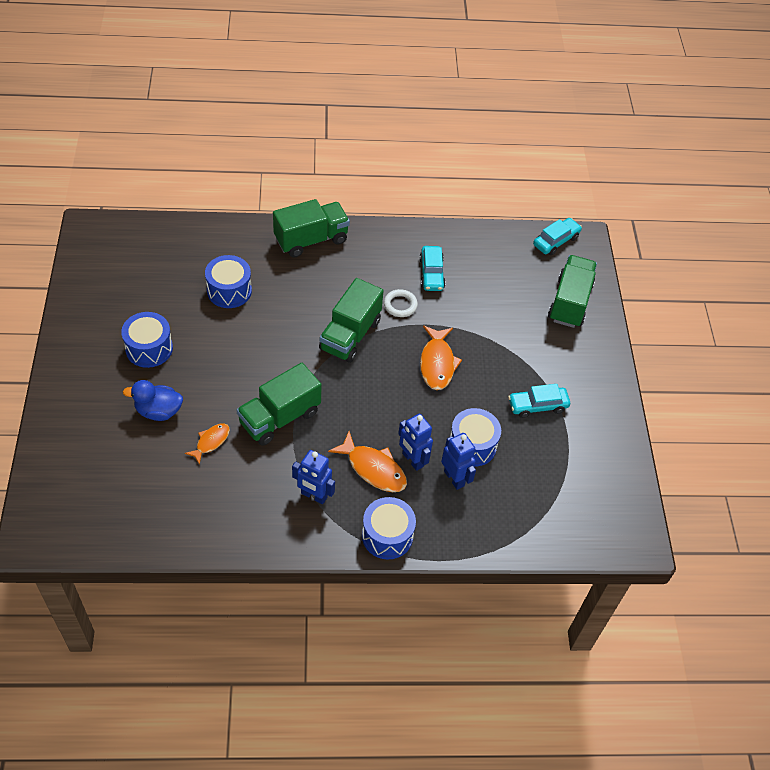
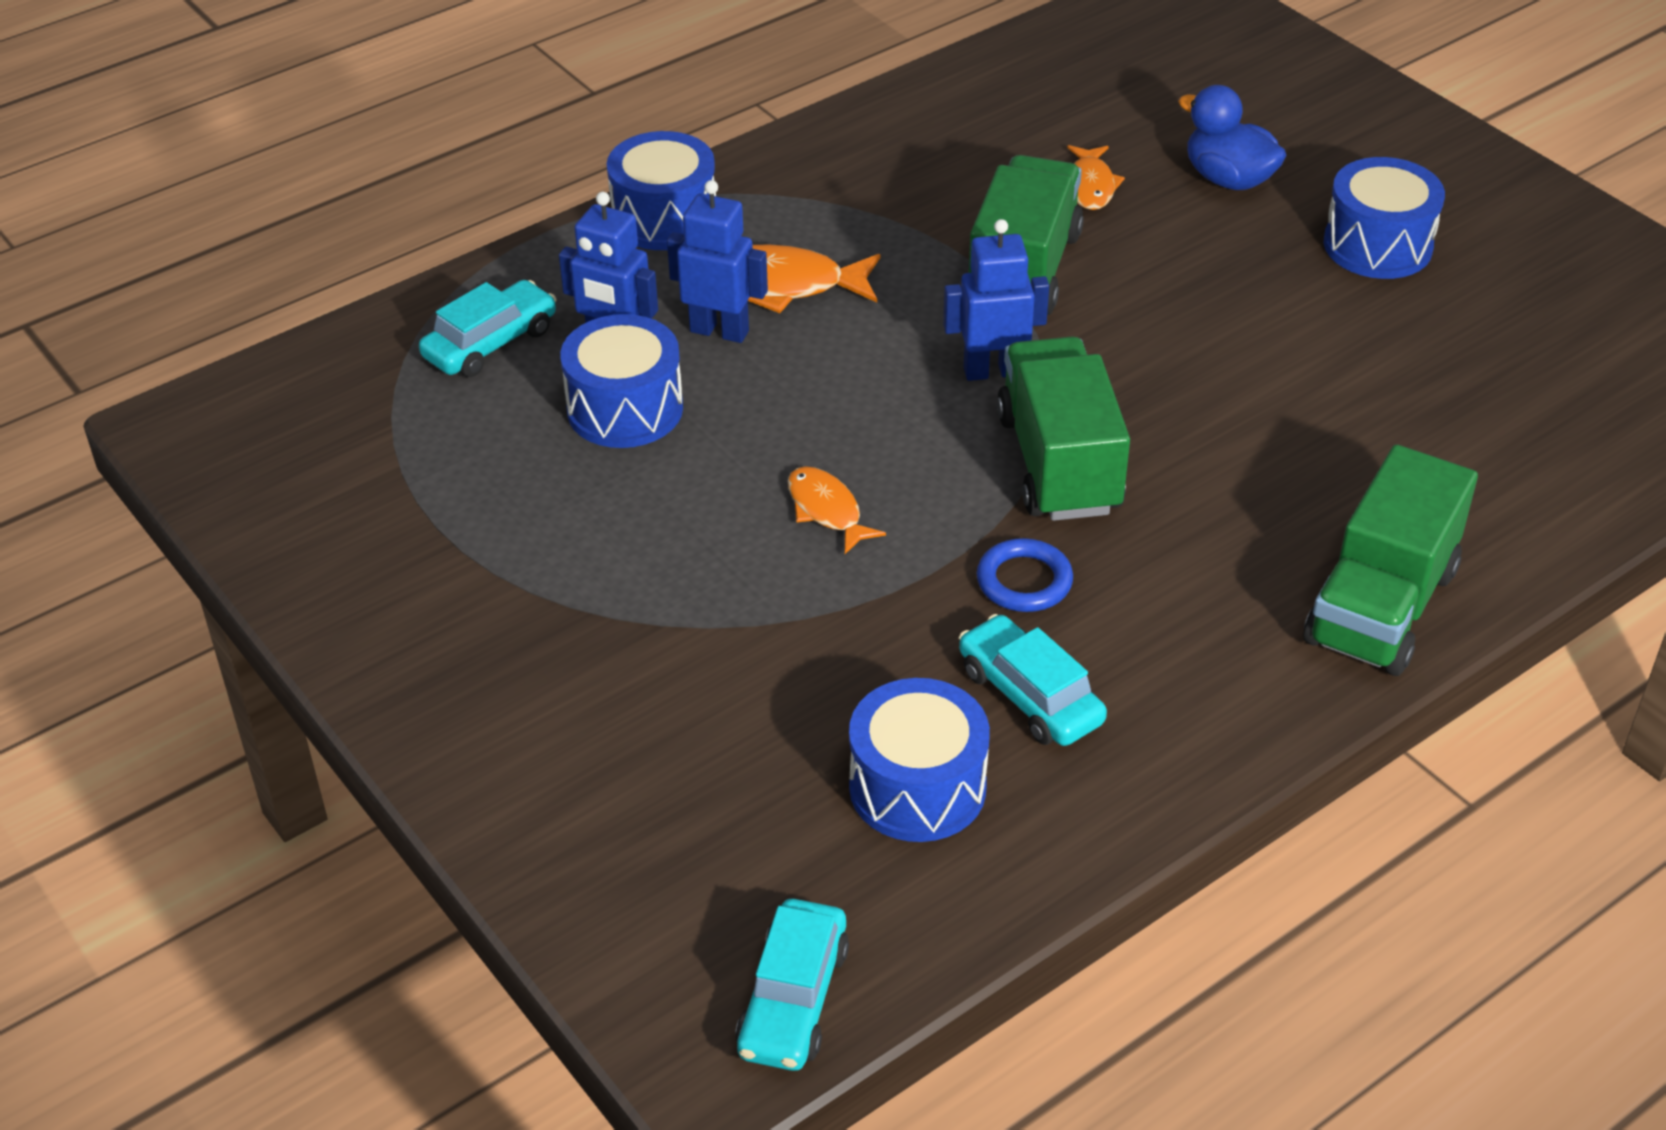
camera: 150 degrees right, 10 degrees down
(158, 411) = (1228, 179): blue duck -> blue duck turned 105 degrees counterclockwise
(229, 290) = (1389, 407): blue drum -> blue drum (917, 787)
(314, 496) = (840, 206): blue robot -> blue robot (993, 371)
(400, 305) = (1024, 581): white ring -> blue ring
(437, 363) = (826, 510): orange fish -> orange fish, size x0.61
(537, 405) = (541, 547): turquoise car -> turquoise car (490, 343)
(569, 302) = (627, 830): green truck -> none

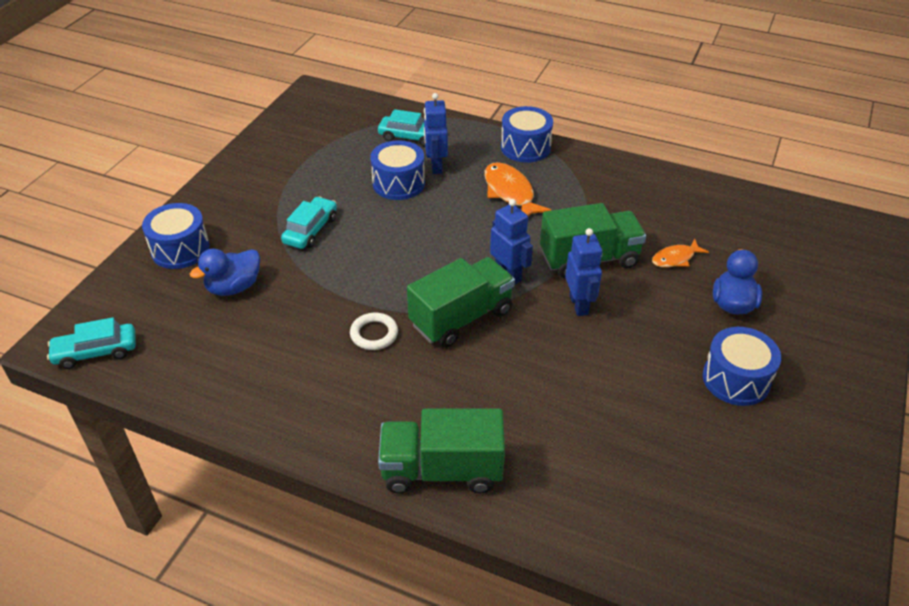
camera: 60 degrees right, 0 degrees up
(719, 331) = (467, 188): blue robot -> blue robot (579, 305)
(752, 733) = (234, 287): none -> blue duck
(826, 510) = (378, 259): orange fish -> none
(917, 787) = (227, 346): blue drum -> blue drum (180, 249)
(1024, 581) = (374, 334): blue ring -> white ring
(1030, 695) = (302, 361): turquoise car -> turquoise car (311, 230)

